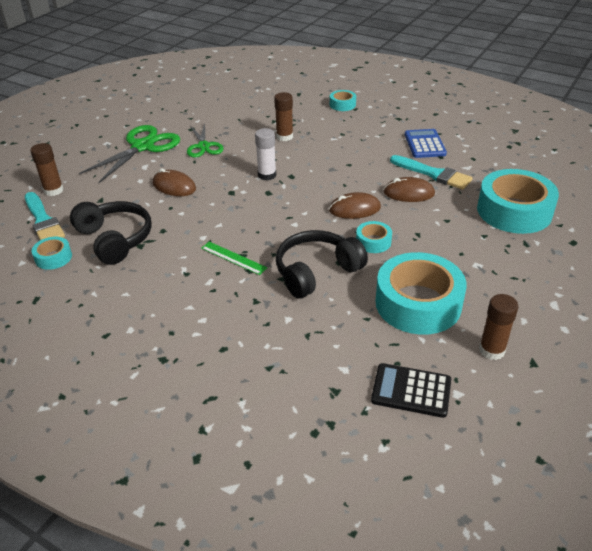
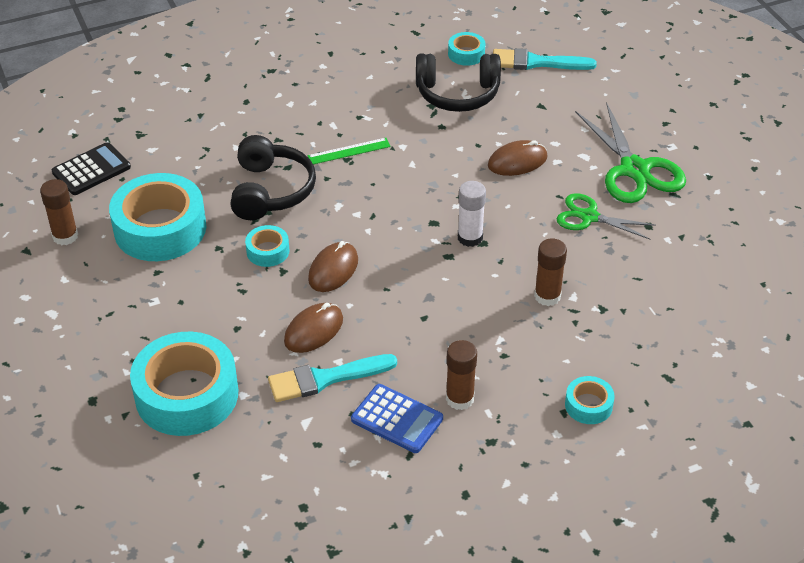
camera: 125 degrees right, 5 degrees up
(53, 190) = (591, 82): brown glue stick -> brown glue stick (459, 399)

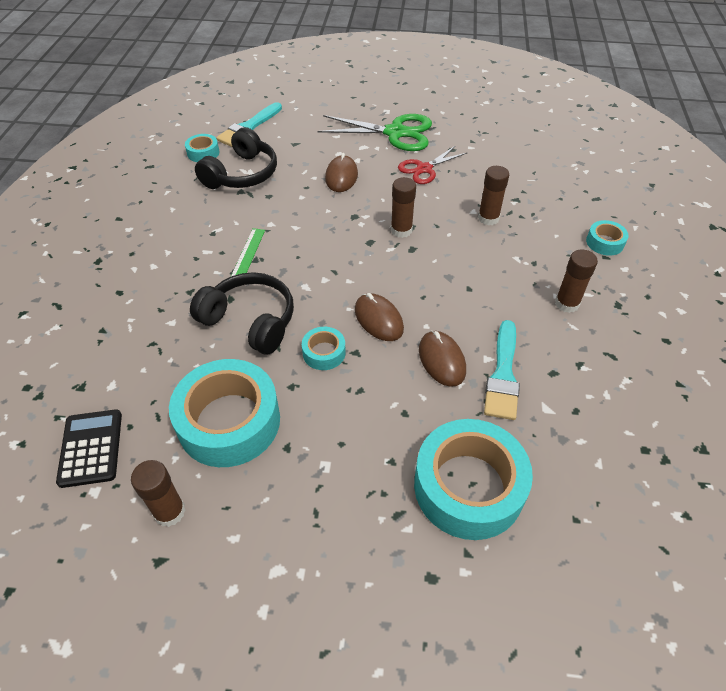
camera: 60 degrees left, 5 degrees up
(397, 419) = (571, 348): blue calculator -> none
(470, 238) = (401, 230): white glue stick -> brown glue stick
(589, 217) = (424, 169): green scissors -> red scissors

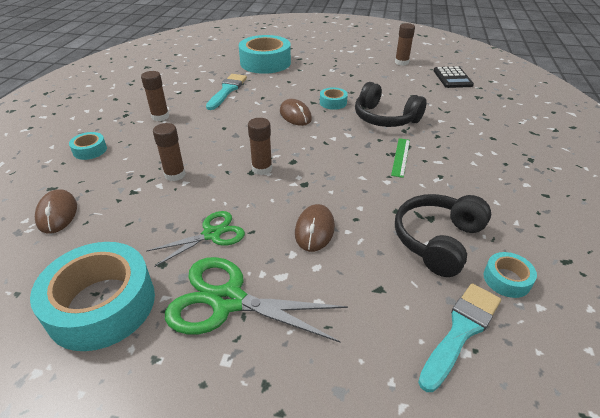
camera: 175 degrees left, 10 degrees down
(229, 421) = (384, 82): turquoise tape -> turquoise tape (102, 304)
(424, 169) = (212, 234): red scissors -> green scissors
(441, 360) = (260, 97): brown mouse -> brown mouse (57, 213)

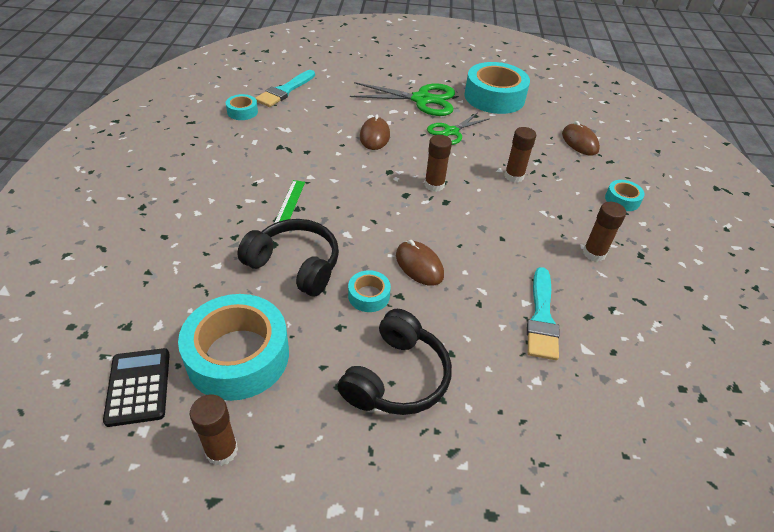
camera: 170 degrees right, 5 degrees up
(265, 62) = (519, 424): turquoise tape -> turquoise tape (238, 356)
(437, 240) = (280, 131): black headphones -> black headphones (397, 377)

